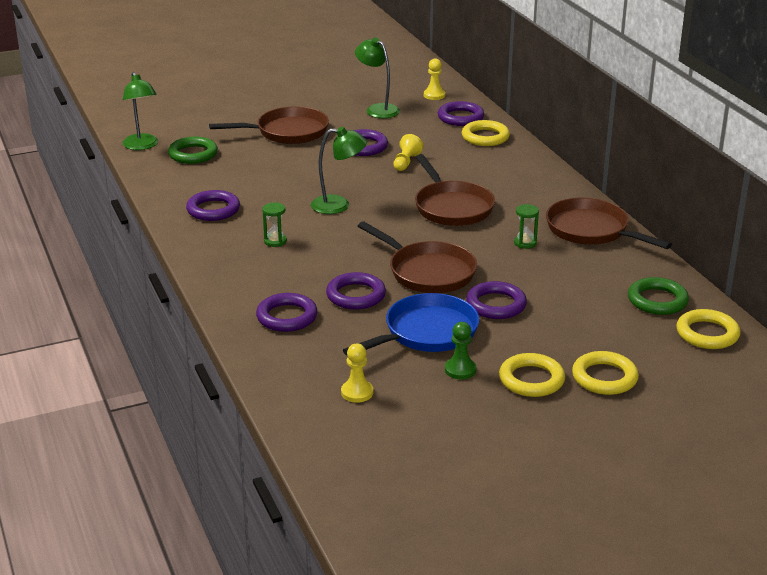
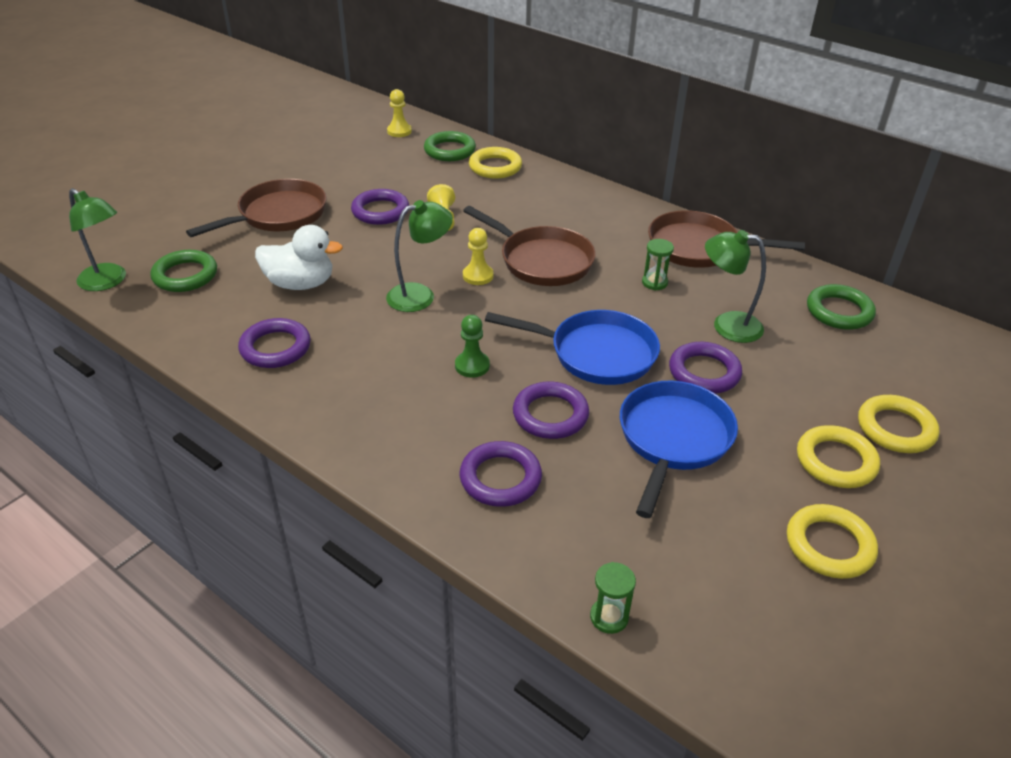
camera: 30 degrees left, 10 degrees up
(263, 178) = (300, 284): none -> white duck
(275, 241) = (390, 369): green hourglass -> green hourglass (609, 617)
(357, 392) = (683, 563): yellow pawn -> yellow pawn (478, 276)
(377, 109) = (355, 161): green lamp -> green lamp (727, 325)
(427, 272) = (596, 353): brown pan -> blue pan
(460, 117) = (449, 150): purple ring -> green ring
(460, 370) = (756, 478): green pawn -> green pawn (472, 366)
(707, 334) = (920, 336): yellow ring -> yellow ring (829, 545)

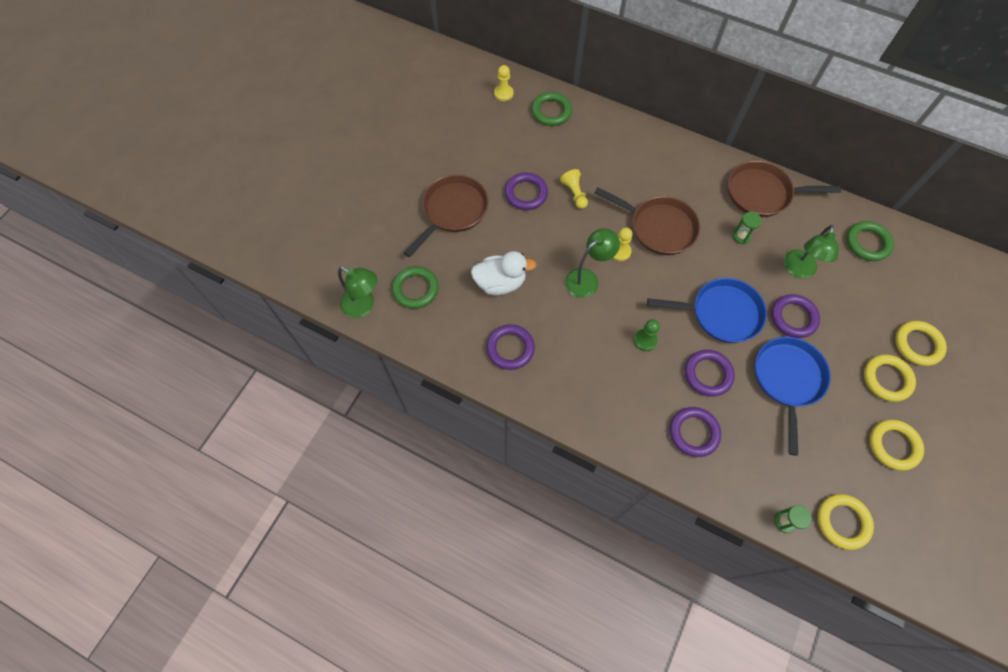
camera: 10 degrees left, 25 degrees up
(495, 167) = (592, 126): yellow ring -> yellow ring (842, 522)
(727, 325) = (798, 270): green lamp -> green lamp turned 75 degrees counterclockwise

